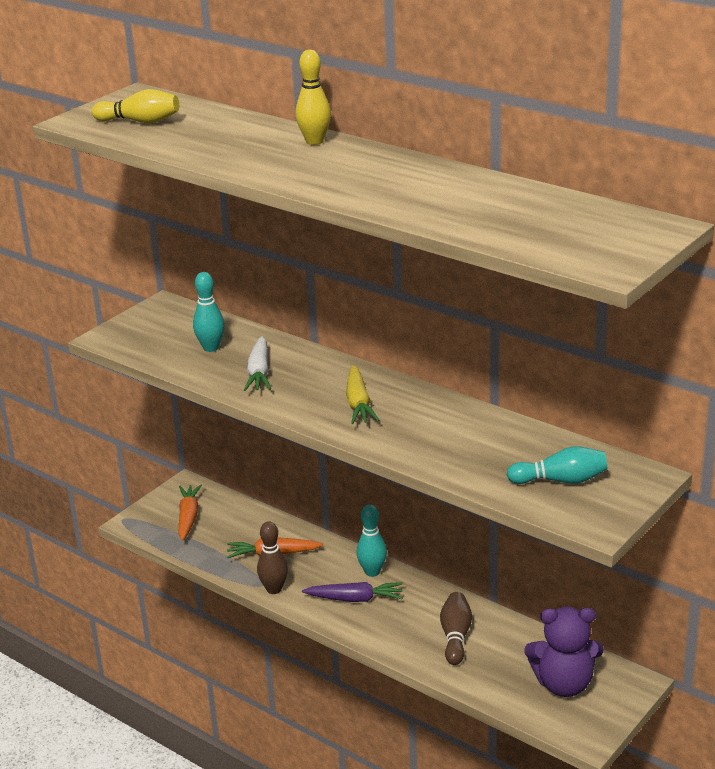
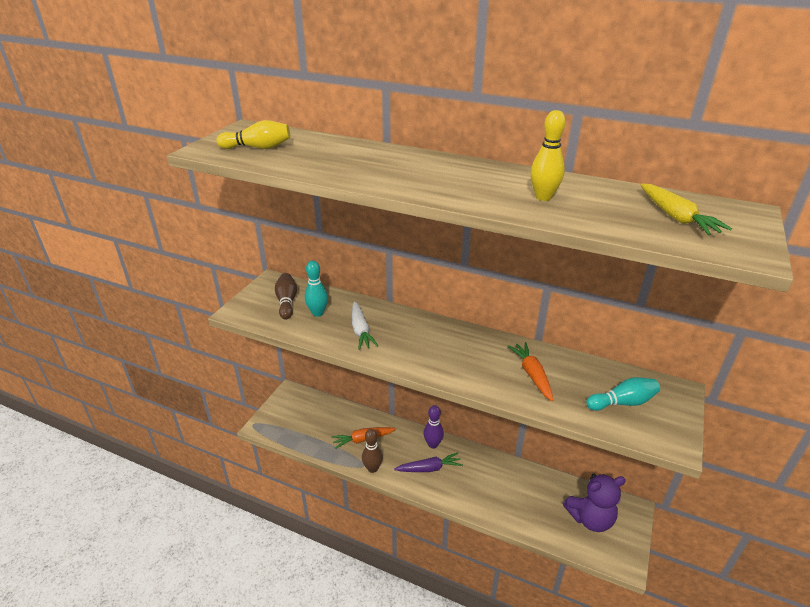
camera: 15 degrees left, 5 degrees up
(188, 517) = (297, 417): orange carrot -> orange carrot (532, 375)
(314, 141) = (409, 156): yellow bowling pin -> yellow bowling pin (543, 197)
(358, 403) = (444, 350): yellow carrot -> yellow carrot (676, 217)
(372, 572) = (433, 444): turquoise bowling pin -> purple bowling pin
(455, 637) = (505, 490): brown bowling pin -> brown bowling pin (287, 302)

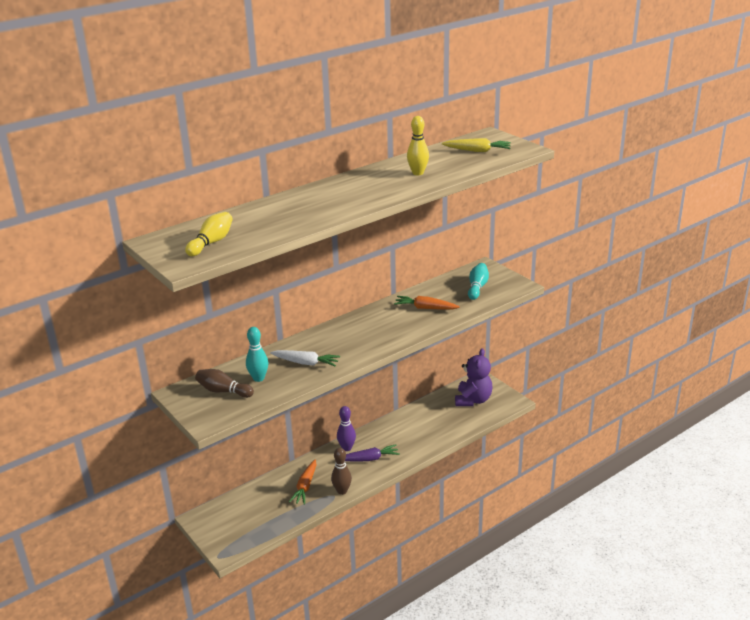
camera: 60 degrees left, 5 degrees down
(429, 468) = (369, 459): purple carrot -> purple carrot turned 60 degrees clockwise

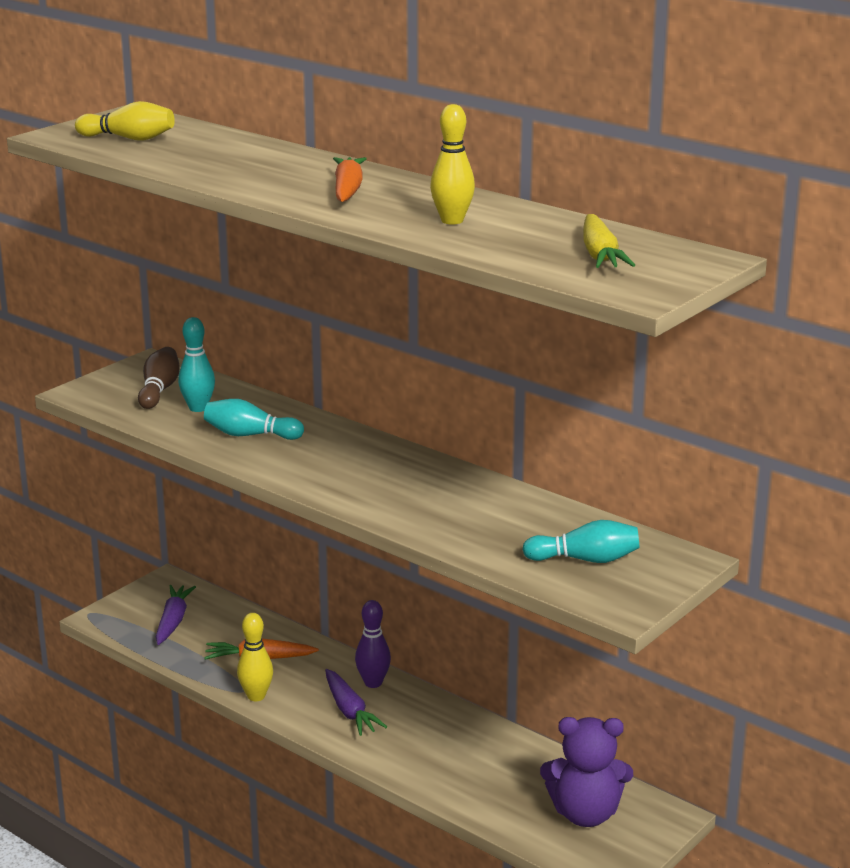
camera: 75 degrees right, 5 degrees down
(247, 519) = (173, 621): none -> purple carrot
(306, 363) = (250, 435): white carrot -> turquoise bowling pin
(342, 491) = (256, 696): brown bowling pin -> yellow bowling pin
(425, 308) = (473, 514): orange carrot -> orange carrot (347, 190)

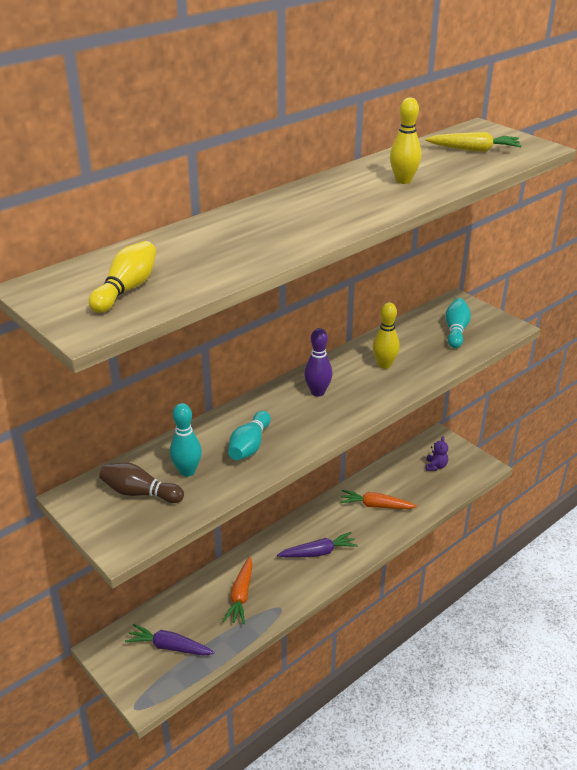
camera: 80 degrees left, 10 degrees up
(256, 696) = (289, 601): yellow bowling pin -> yellow bowling pin (384, 365)
(347, 190) = (324, 207): orange carrot -> orange carrot (376, 506)
(373, 683) = (287, 537): purple bowling pin -> purple bowling pin (317, 392)
(585, 814) = (435, 466): purple teddy bear -> purple teddy bear, size x0.49

